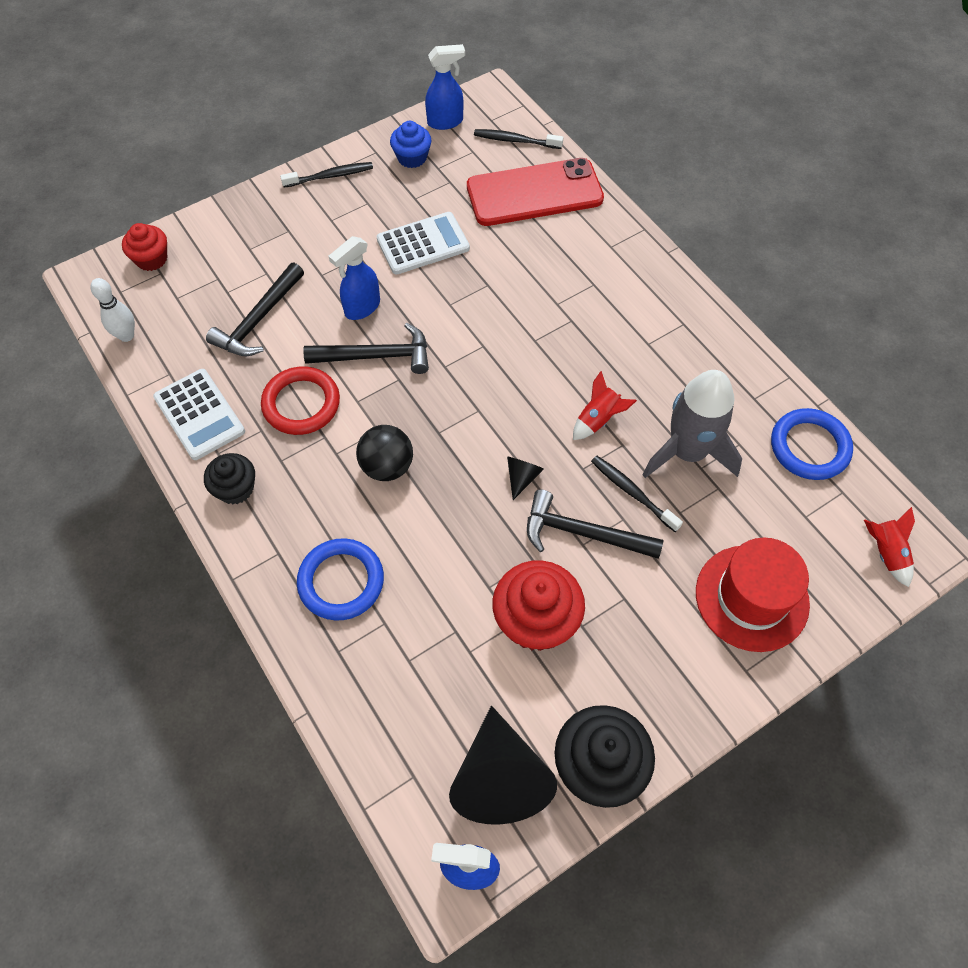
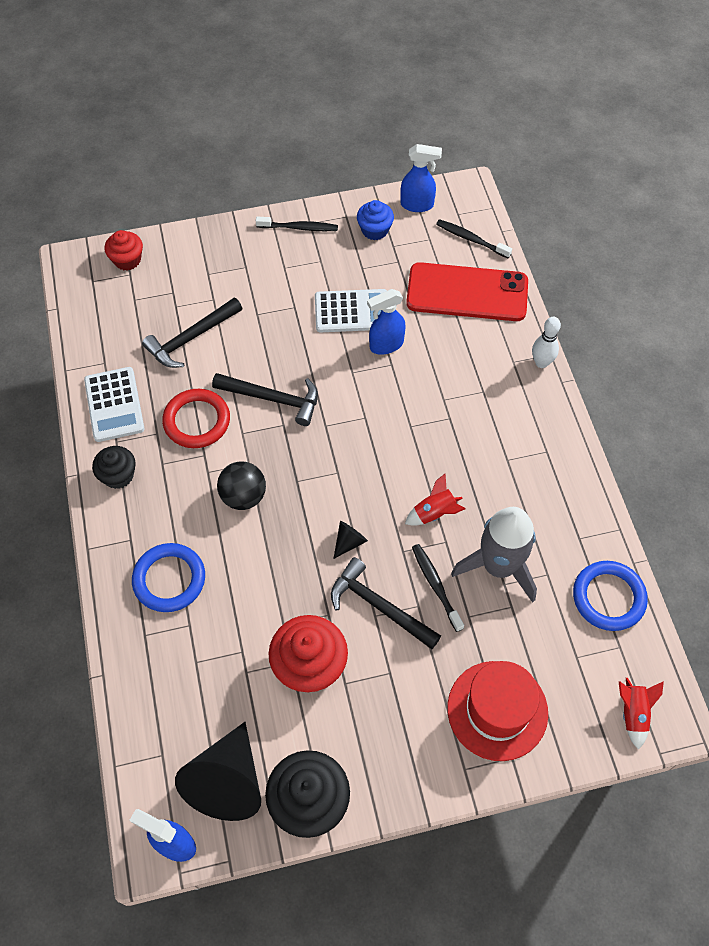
camera: 20 degrees right, 0 degrees up
(126, 336) = (83, 320): white bowling pin -> white bowling pin (541, 362)
(362, 308) = (278, 353): blue spray bottle -> blue spray bottle (386, 345)

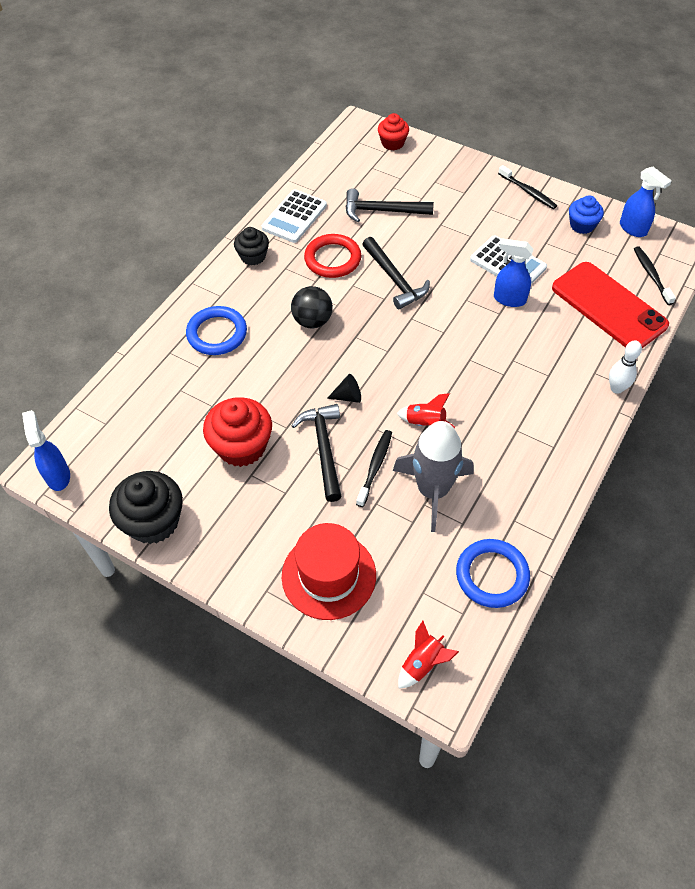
camera: 45 degrees right, 5 degrees down
(227, 782) = (122, 469): black cone -> none

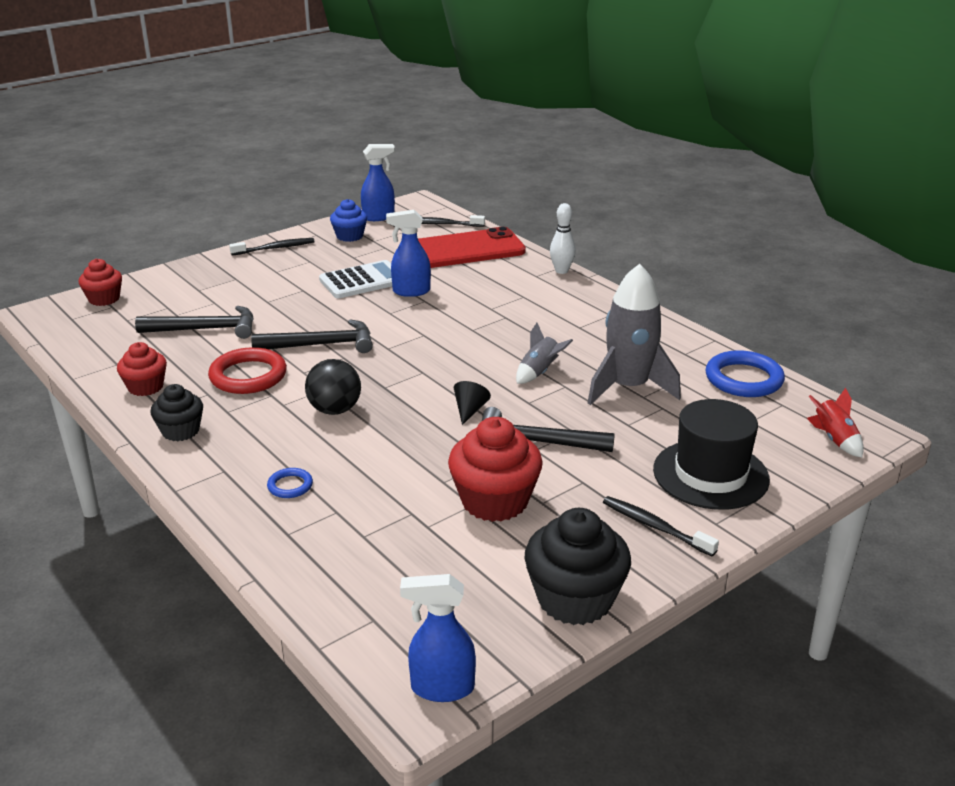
camera: 70 degrees left, 25 degrees down
(217, 333) = (290, 486): blue ring -> blue ring, size x0.50
(294, 217) = (145, 387): white calculator -> red cupcake
(328, 575) = (710, 474): red hat -> black hat
(375, 467) = (579, 414): black toothbrush -> black toothbrush (655, 527)
(381, 211) = (206, 329): black hammer -> black hammer turned 120 degrees counterclockwise
(425, 423) = (539, 372): red rocket -> grey rocket
(509, 299) = (410, 291): blue spray bottle -> blue spray bottle turned 45 degrees clockwise

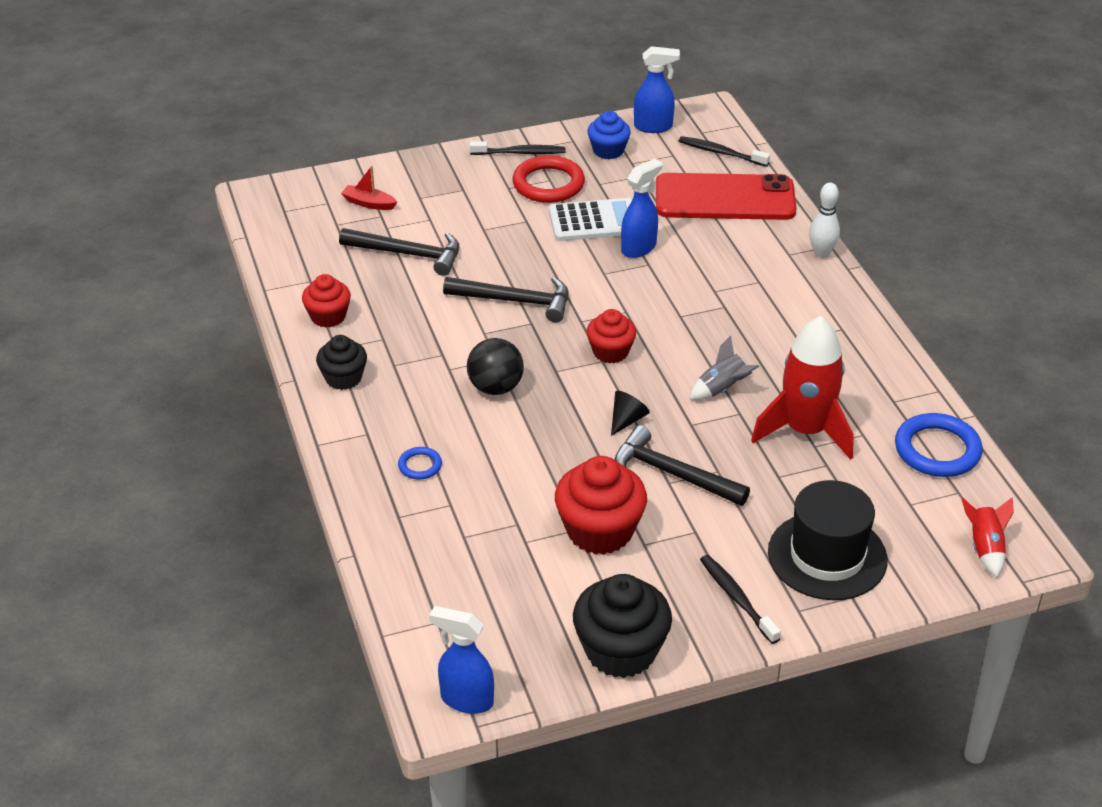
camera: 20 degrees right, 10 degrees up
(104, 299) = (322, 190): red cupcake -> red cupcake (610, 352)
(152, 301) = (369, 203): none -> red boat
(248, 376) = (429, 325): red ring -> red ring (548, 184)
(410, 291) = (639, 248): blue spray bottle -> blue spray bottle turned 120 degrees clockwise
(628, 387) = (805, 431): grey rocket -> red rocket

